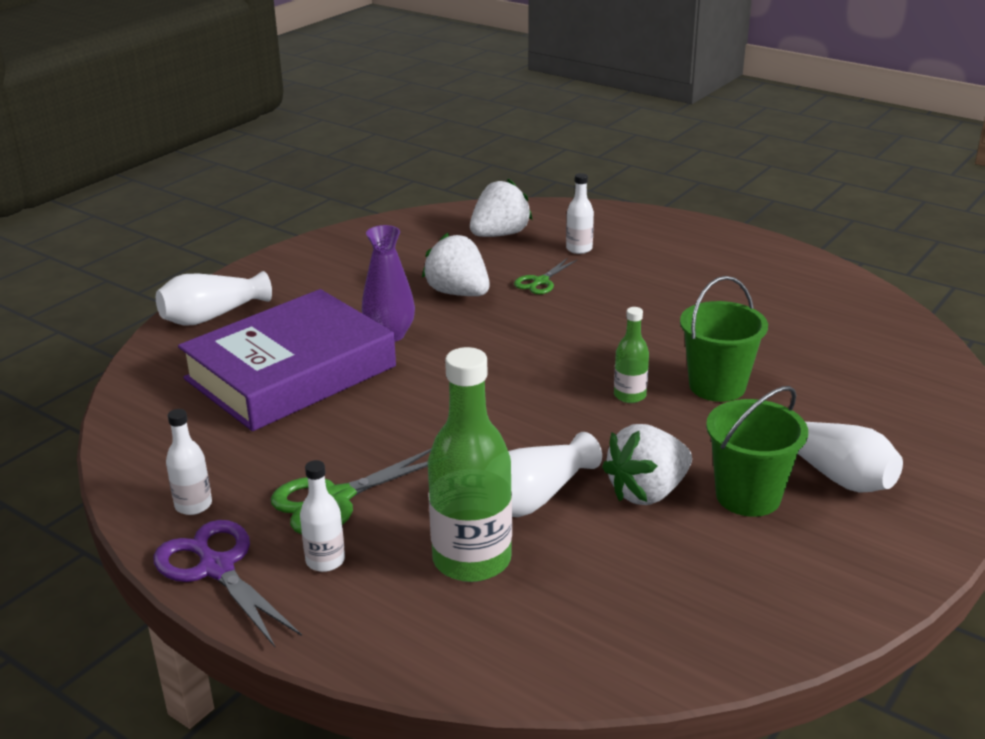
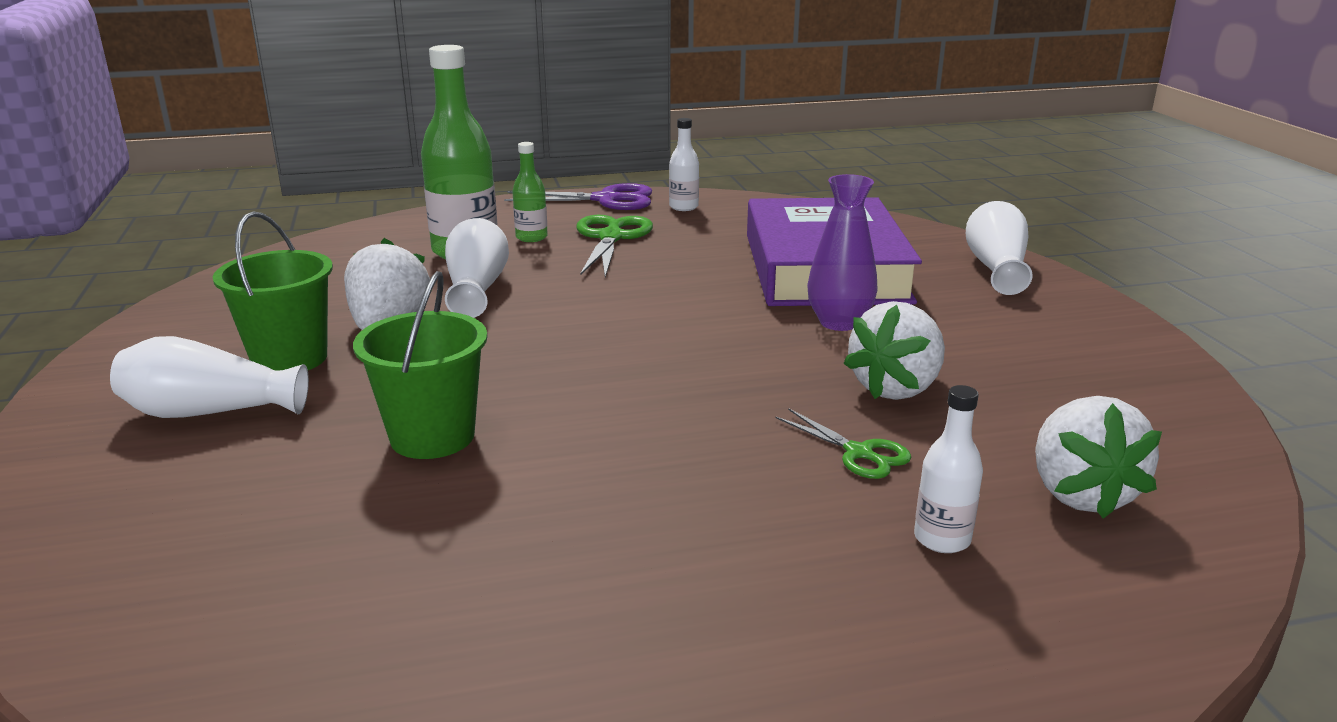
camera: 130 degrees right, 5 degrees down
(325, 561) = (554, 221): white bottle -> none
(458, 293) = (896, 388): white strawberry -> white strawberry turned 135 degrees clockwise
(540, 281) = (858, 453): green scissors -> green scissors turned 150 degrees clockwise
(629, 395) = (516, 382): green bottle -> green bottle (531, 237)

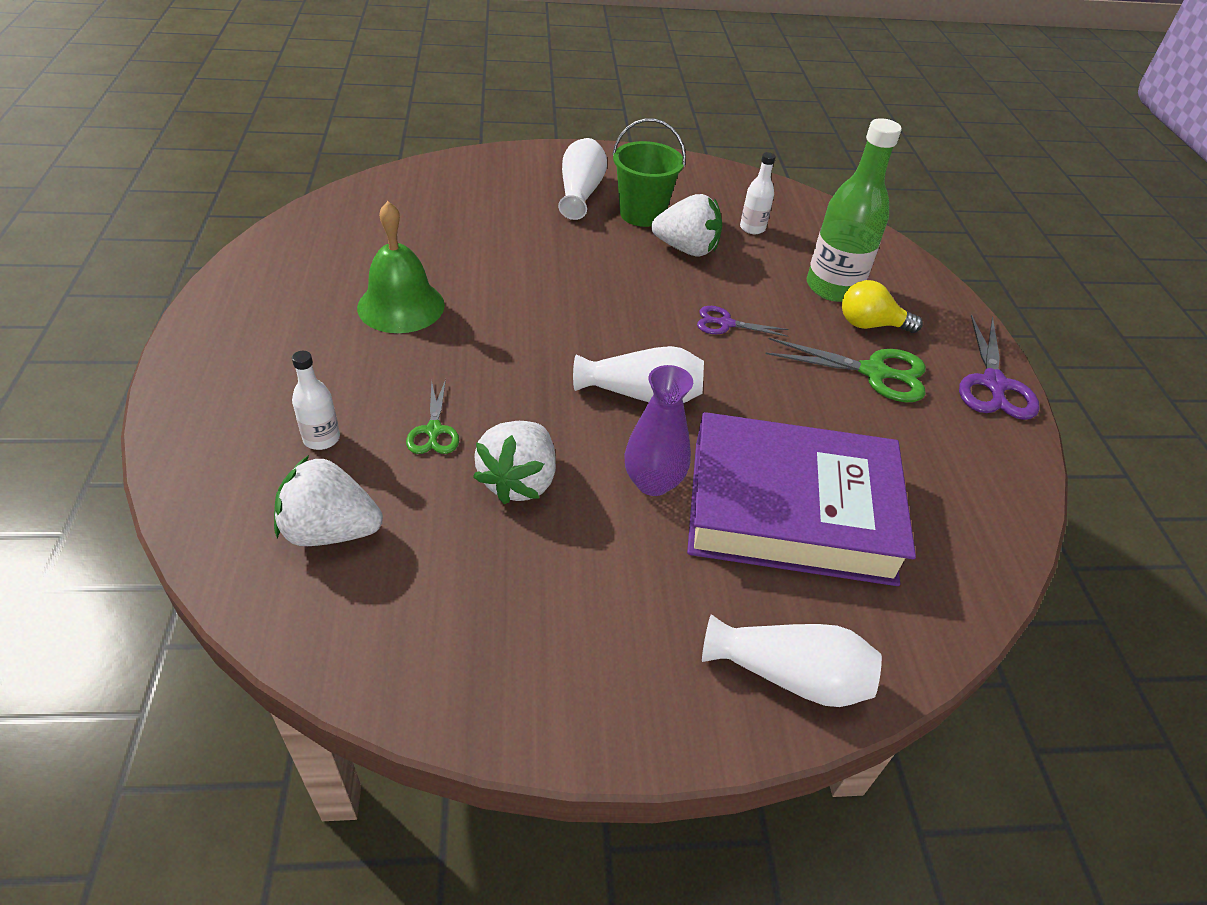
camera: 95 degrees right, 20 degrees up
(432, 437) = (525, 260): green bucket -> none
(476, 288) = (750, 288): white vase -> white vase (642, 394)
(531, 237) = (870, 325): green bottle -> yellow light bulb
(554, 299) = (726, 324): none -> purple scissors
(593, 533) = (401, 306): none -> green bell
(683, 207) = (980, 439): white bottle -> white bottle (752, 228)
(858, 453) = (434, 430): green scissors -> green scissors turned 60 degrees counterclockwise
(896, 388) = (519, 481): white strawberry -> white strawberry turned 120 degrees counterclockwise

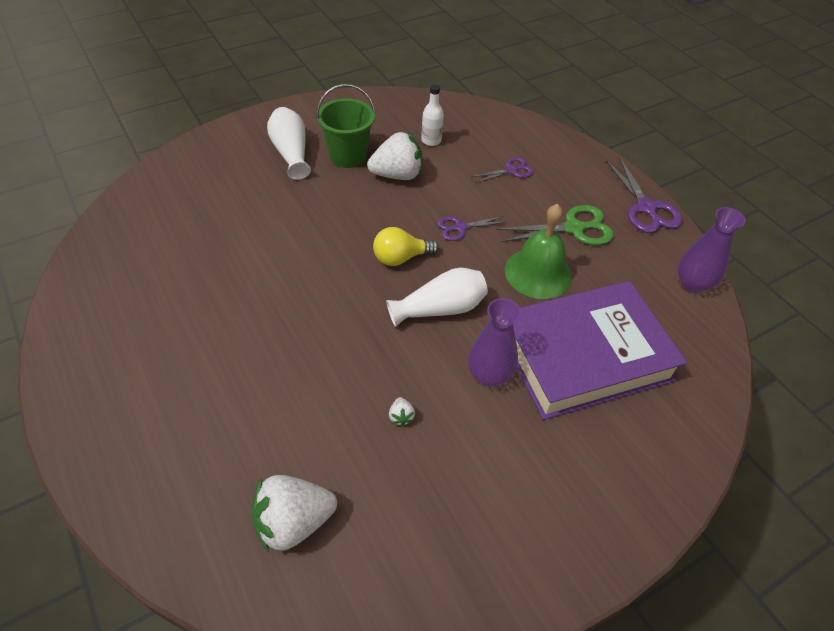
camera: 25 degrees left, 5 degrees up
(321, 438) = (234, 449): white bottle -> none
(401, 306) = (218, 307): green bell -> green bell (538, 273)
(434, 430) = (314, 403): green scissors -> none
(519, 481) = (401, 416): white strawberry -> white strawberry, size x0.42
(790, 675) = (651, 475): white vase -> none
(833, 287) = (511, 170): green bottle -> purple scissors
(870, 325) = (550, 192): yellow light bulb -> yellow light bulb (400, 258)
(1003, 489) = (692, 284): none -> purple vase

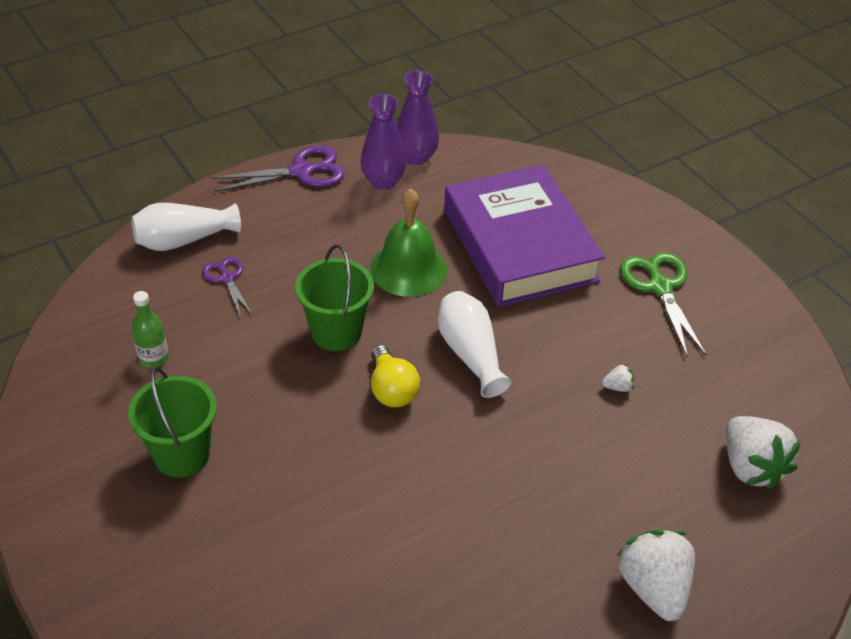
camera: 90 degrees left, 5 degrees down
(291, 153) = (167, 529): white vase -> white vase (184, 240)
(397, 175) = (230, 395): white strawberry -> white strawberry (653, 588)
(431, 140) = (153, 358): white bottle -> green bottle
(460, 228) = (336, 332): purple scissors -> green bucket
(489, 375) = (555, 317): purple vase -> purple vase (383, 181)
(573, 228) = (336, 233): green scissors -> green scissors (660, 287)

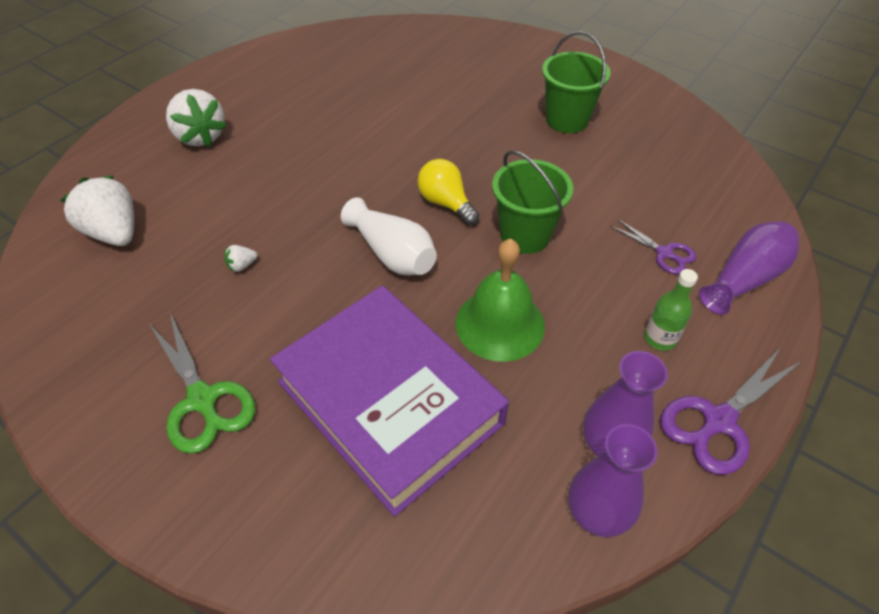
camera: 160 degrees right, 5 degrees up
(153, 358) = (652, 170): green bottle -> green bottle (660, 338)
(184, 240) = (744, 278): white vase -> purple vase

